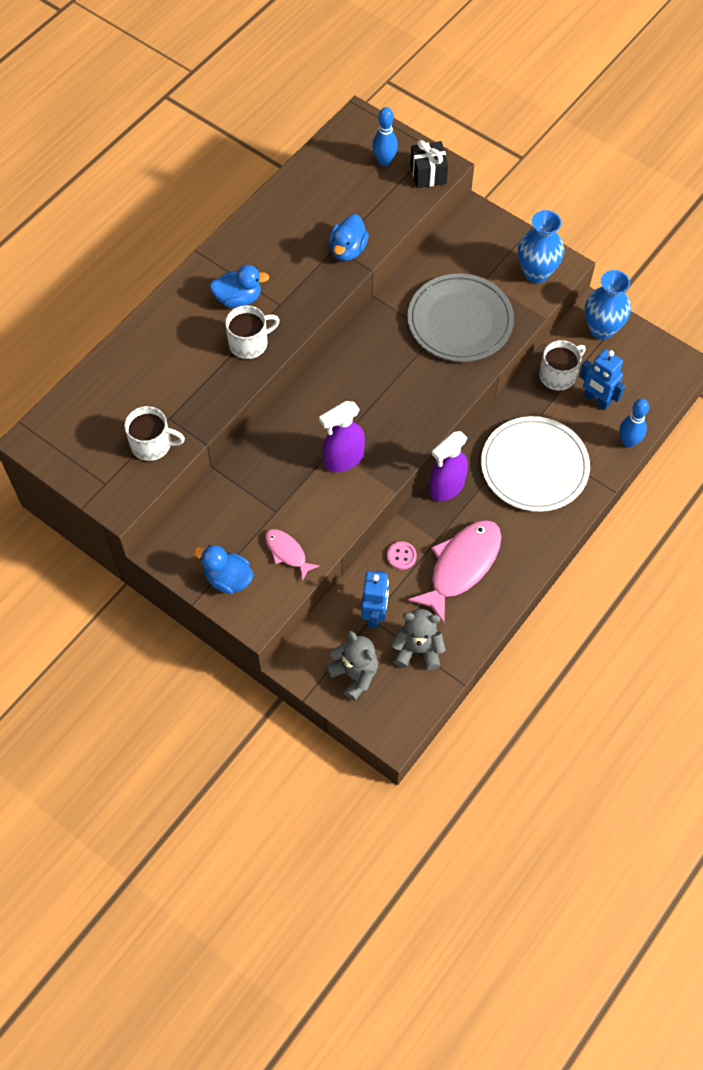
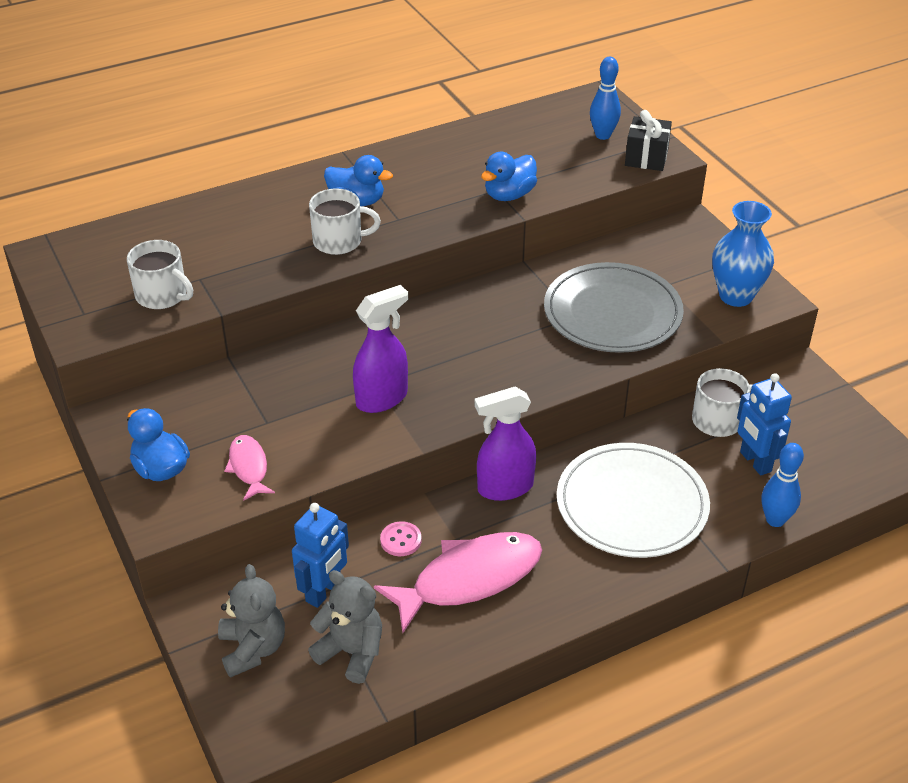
camera: 25 degrees right, 20 degrees down
(343, 459) = (382, 398): purple spray bottle -> purple spray bottle turned 150 degrees clockwise
(601, 329) = (802, 392): blue vase -> none

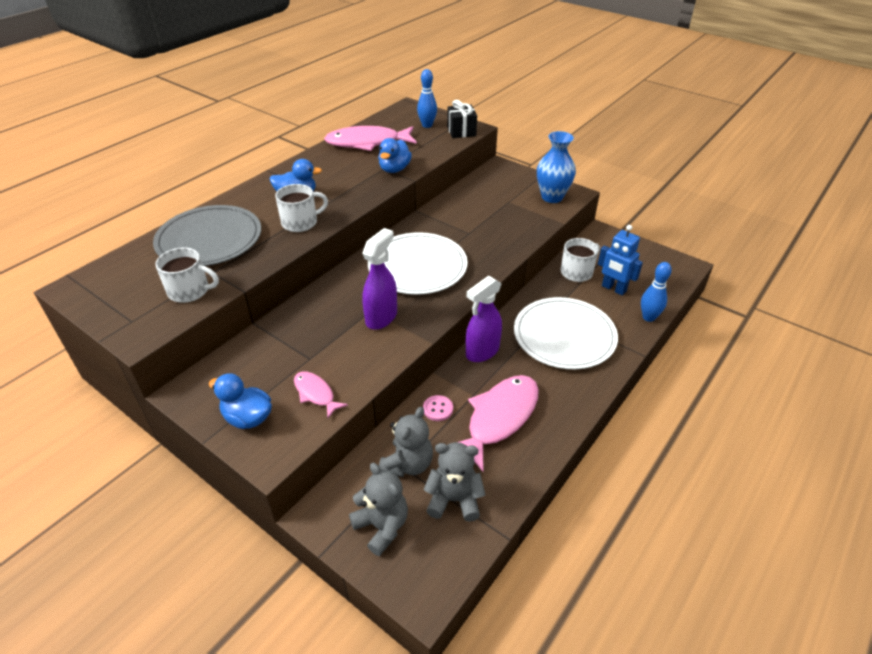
camera: 25 degrees left, 0 degrees up
(324, 592) = (408, 464): blue robot -> grey teddy bear
(471, 344) = (417, 267): none -> white plate
(499, 143) = (367, 143): none -> pink fish
(612, 313) = (490, 225): grey plate -> grey plate (209, 239)

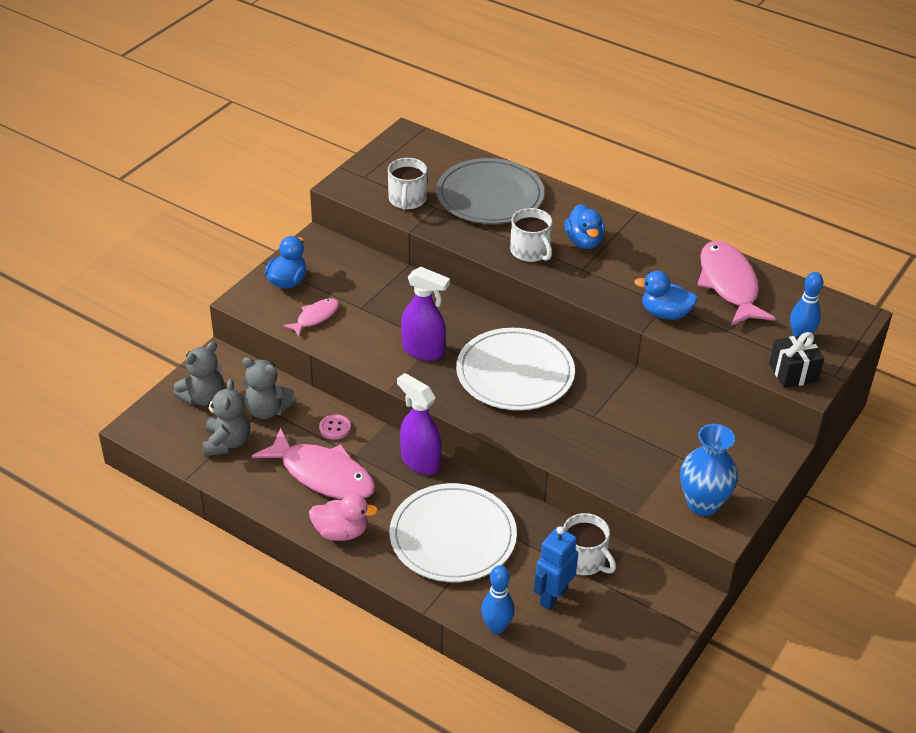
camera: 85 degrees right, 0 degrees up
(568, 405) = (341, 532): none -> pink duck

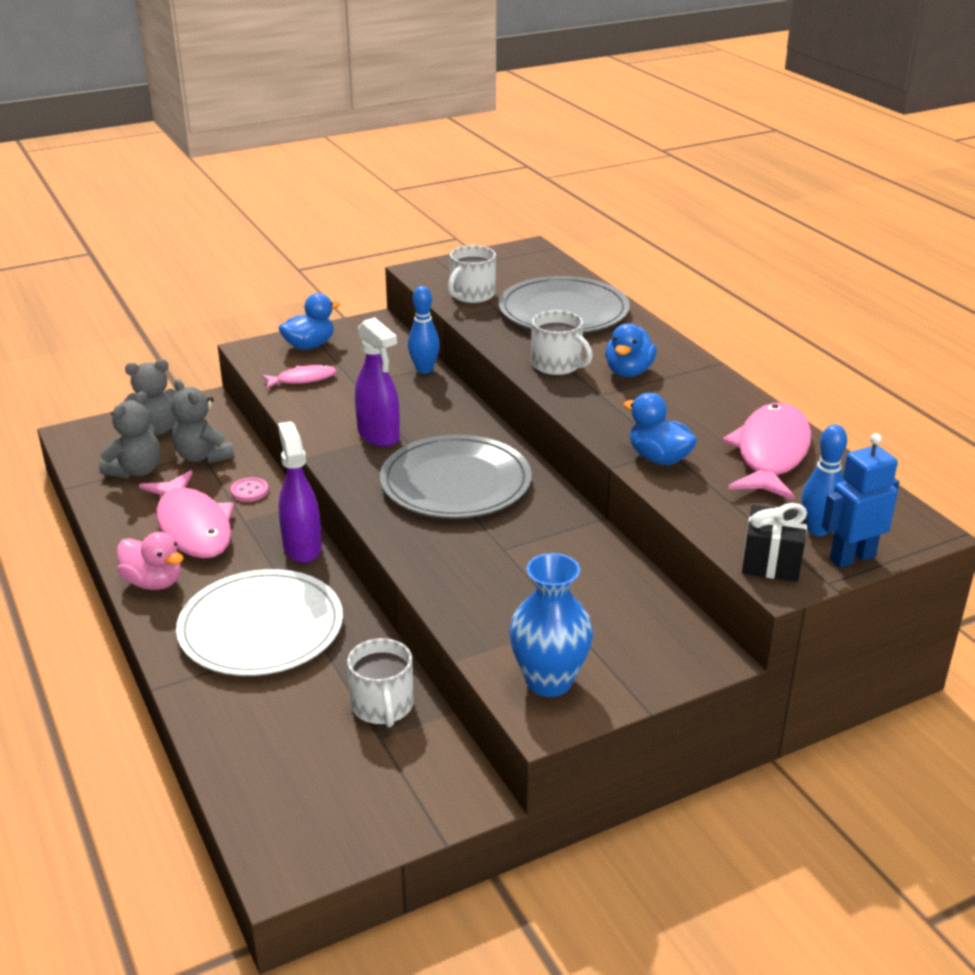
camera: 30 degrees right, 10 degrees down
(496, 627) = (211, 735): blue bowling pin -> blue bowling pin (424, 370)
(515, 373) = (455, 483): white plate -> grey plate
(530, 251) = (557, 365): white mug -> white mug turned 45 degrees counterclockwise
(553, 596) = (307, 729): blue robot -> blue robot (851, 557)

